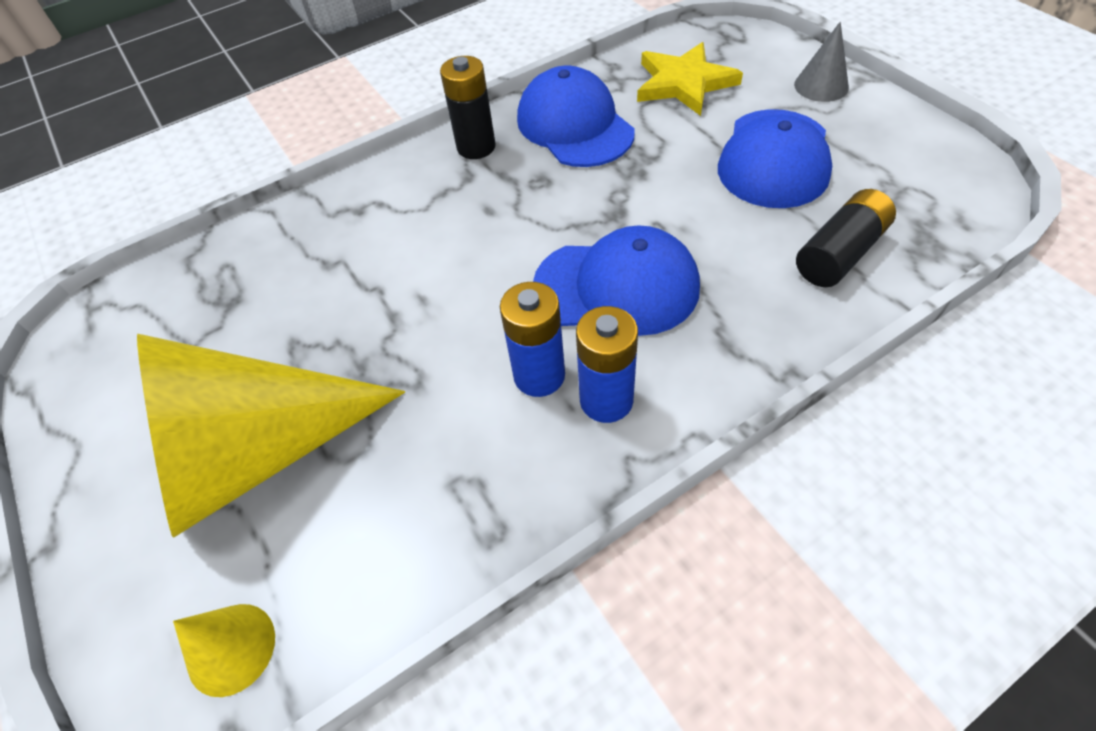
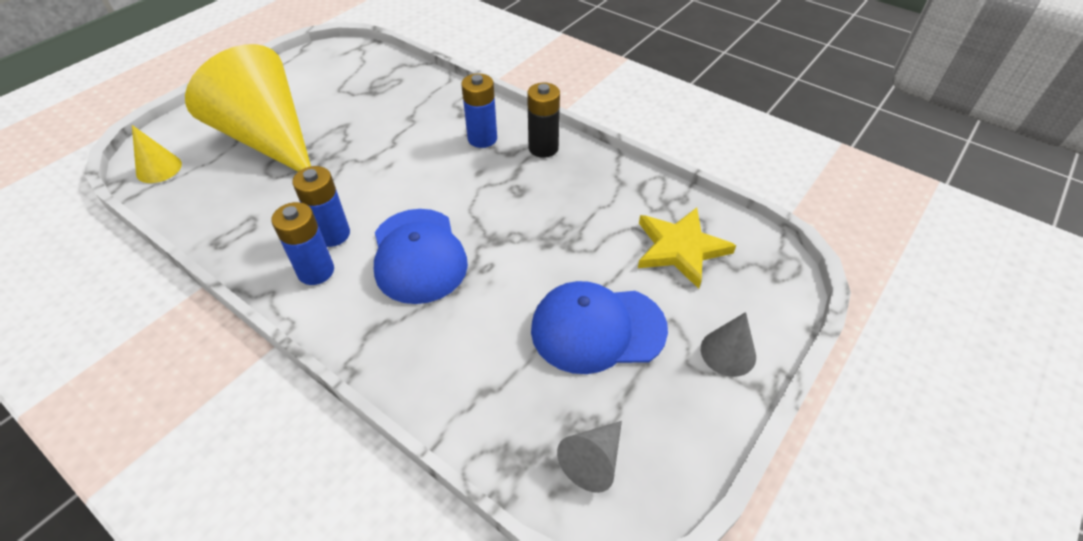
camera: 65 degrees right, 5 degrees down
(424, 197) = (482, 138): none -> blue battery
(574, 125) = (590, 193): blue cap -> none
(840, 253) = (487, 390): black battery -> none
(932, 192) = (593, 461): none -> grey cone

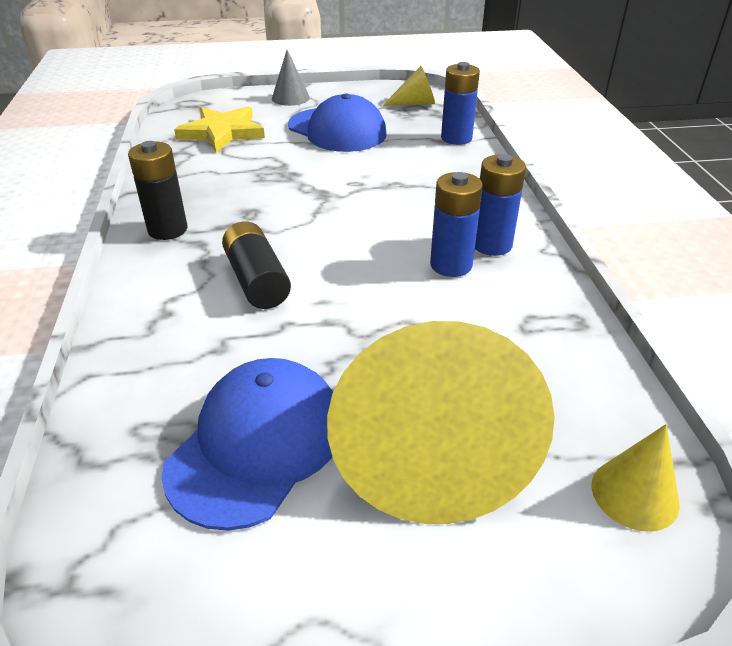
camera: 135 degrees left, 10 degrees down
(418, 255) = (394, 213): blue cap -> blue cap (257, 444)
(441, 153) = (257, 280): none -> black battery
(482, 138) = (196, 271): blue battery -> blue battery (456, 138)
(593, 461) = (415, 103): grey cone -> yellow cone

